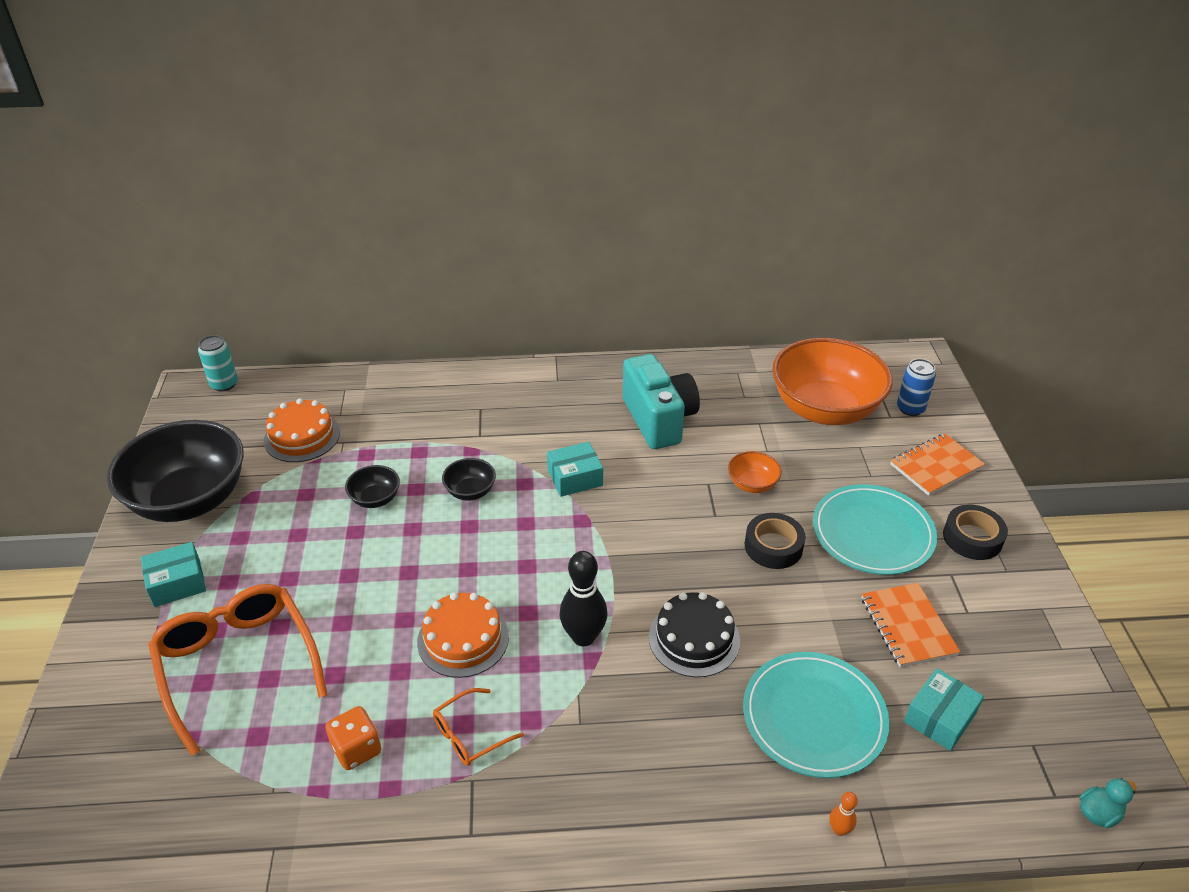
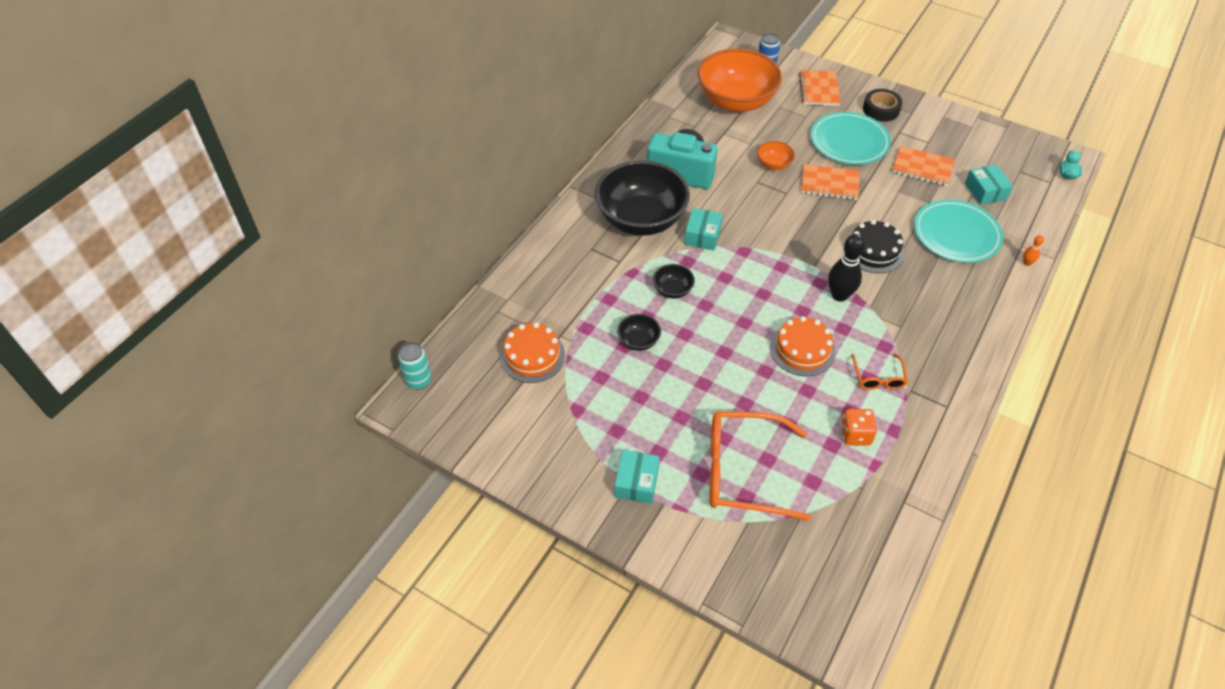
camera: 55 degrees left, 10 degrees up
(190, 500) = (548, 447): black bowl -> black bowl (641, 220)
(773, 546) = (829, 184): black tape -> orange notebook

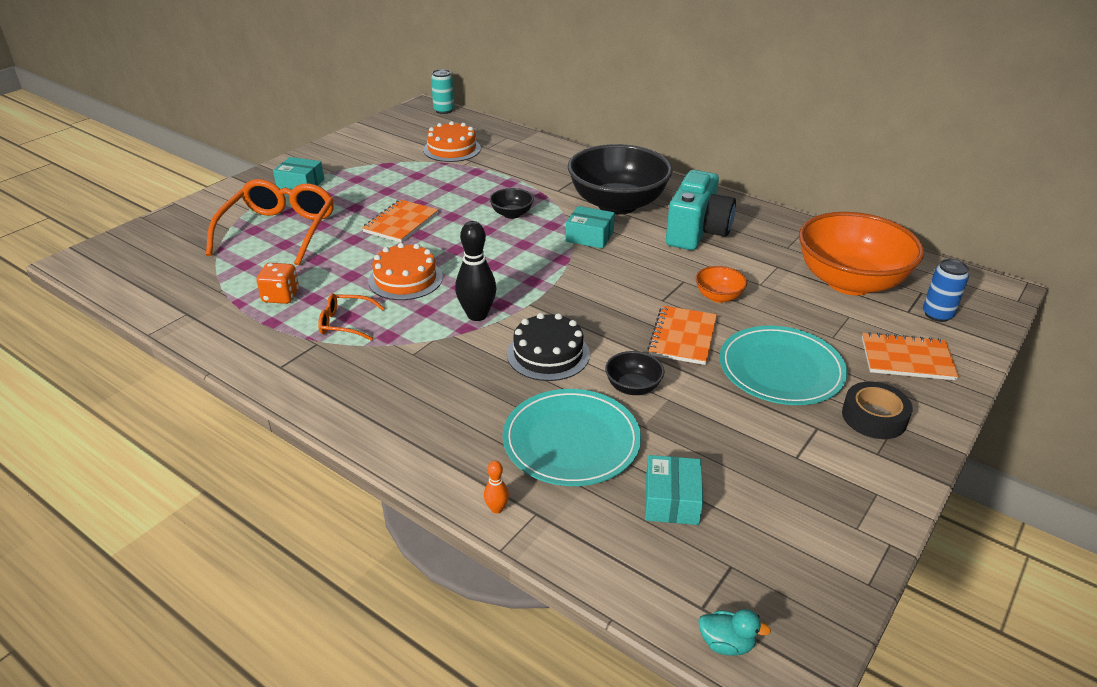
camera: 95 degrees right, 15 degrees down
(638, 341) = (451, 193): black bowl -> black bowl (633, 387)
(922, 168) = (727, 436): orange notebook -> orange notebook (401, 223)
(985, 191) = (672, 500): turquoise box -> turquoise box turned 75 degrees counterclockwise

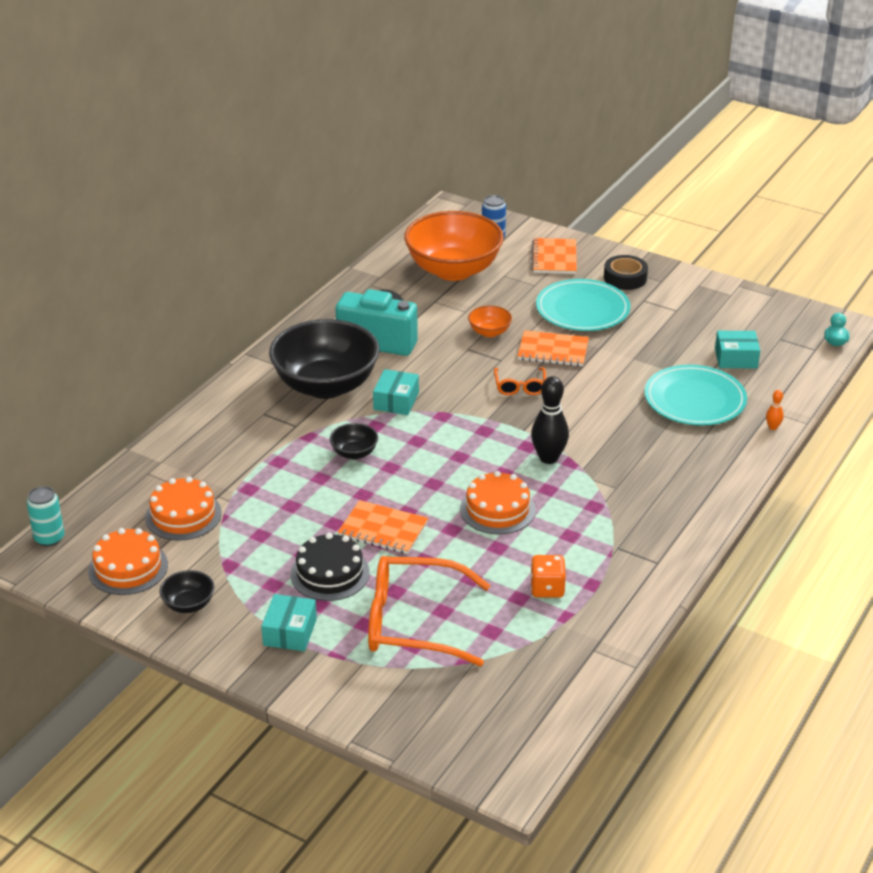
camera: 95 degrees left, 0 degrees up
(346, 323) = (581, 535): orange glasses -> orange glasses (520, 386)
(401, 133) = (128, 568): none -> orange cake
(548, 354) = (595, 415): black cake -> black cake (330, 573)
(633, 387) = (624, 374): black bowl -> black bowl (189, 604)

